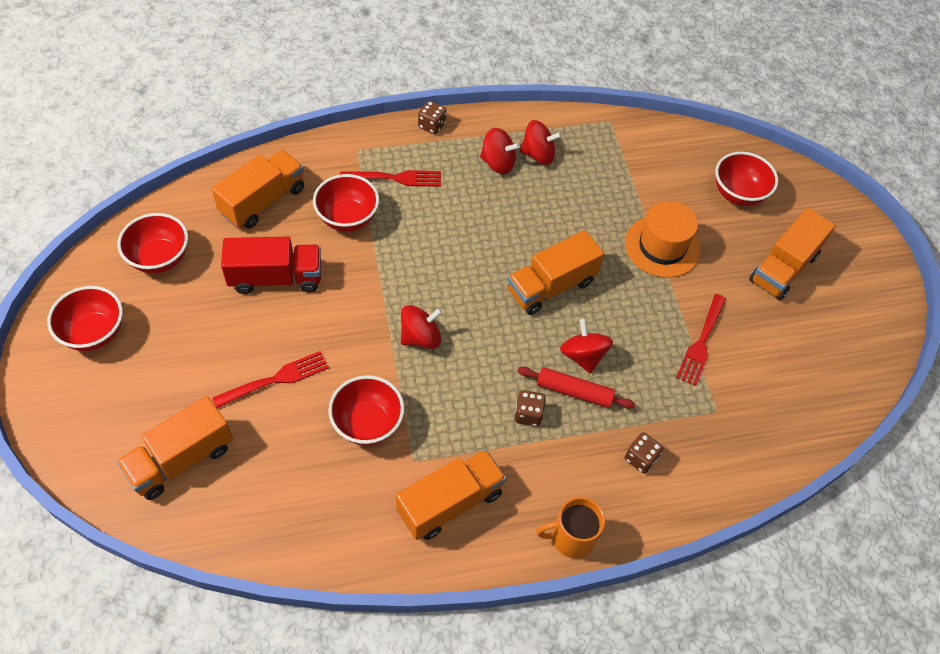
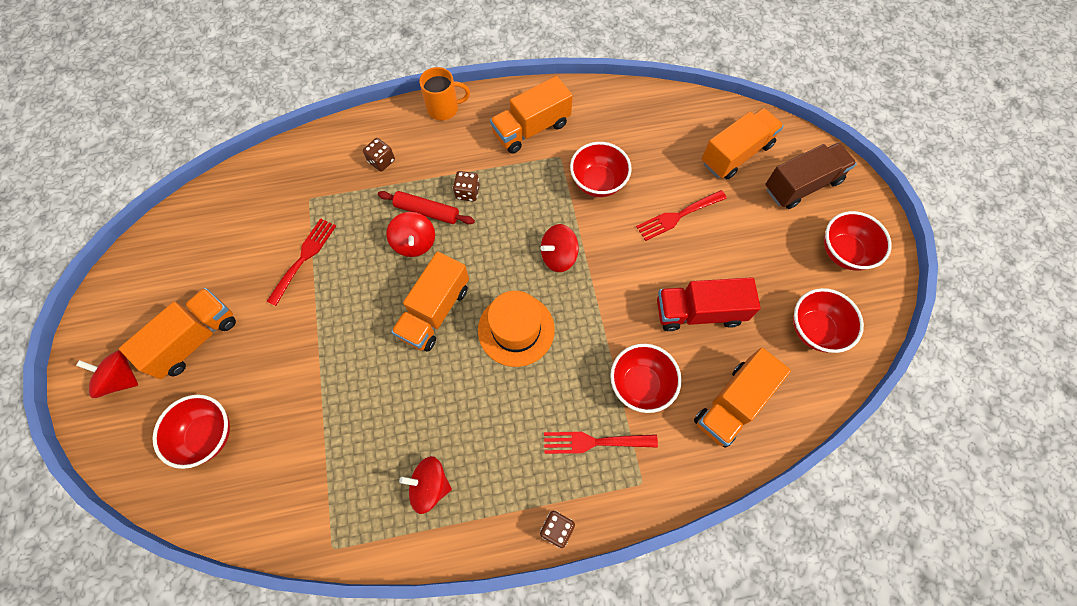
camera: 175 degrees left, 10 degrees up
(110, 415) = (802, 185): none -> brown truck
(498, 163) = (478, 470): red spinning top -> red spinning top (121, 379)
(551, 286) = (435, 311): orange truck -> orange truck turned 150 degrees clockwise
(662, 246) = (313, 361): orange hat -> orange hat (516, 330)

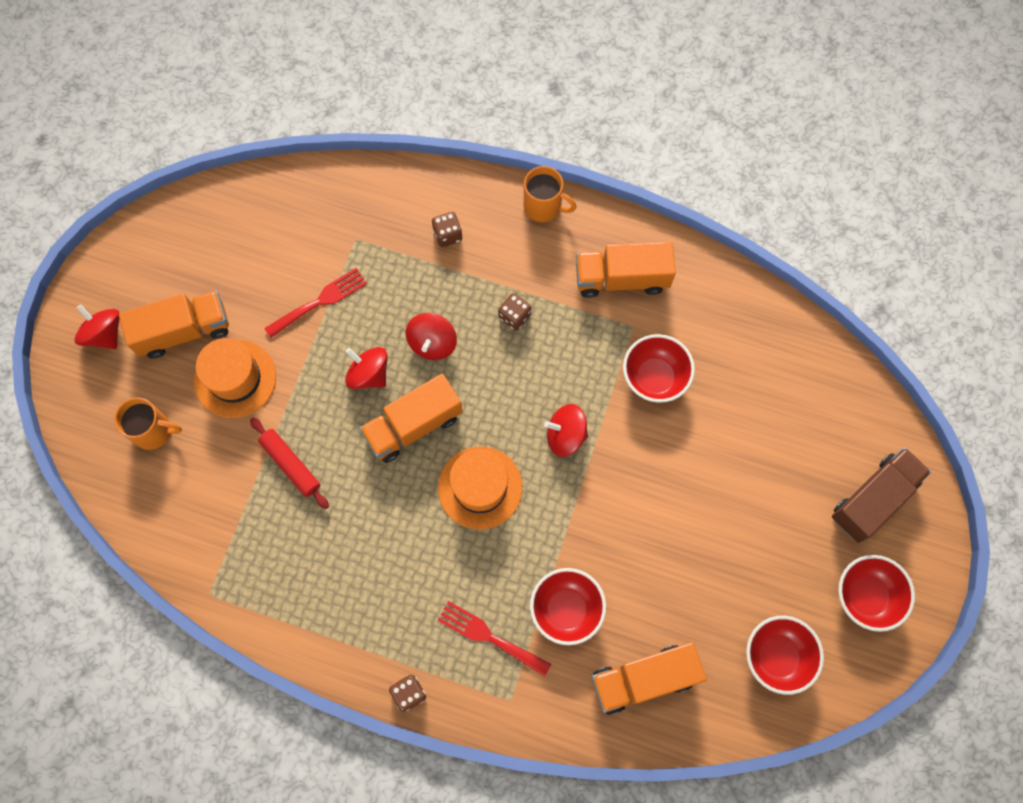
camera: 30 degrees right, 5 degrees up
(208, 435) = (154, 431): red bowl -> orange mug
(261, 354) = (235, 378): none -> orange hat
(427, 211) = (463, 315): red rolling pin -> red rolling pin (291, 464)
(430, 486) = (320, 589): red spinning top -> red spinning top (369, 374)
(678, 216) = (715, 460): red fork -> none
(699, 312) = (670, 572): red truck -> none
(736, 154) = (825, 425): orange truck -> none
(802, 185) = (873, 499): brown truck -> brown truck turned 45 degrees counterclockwise

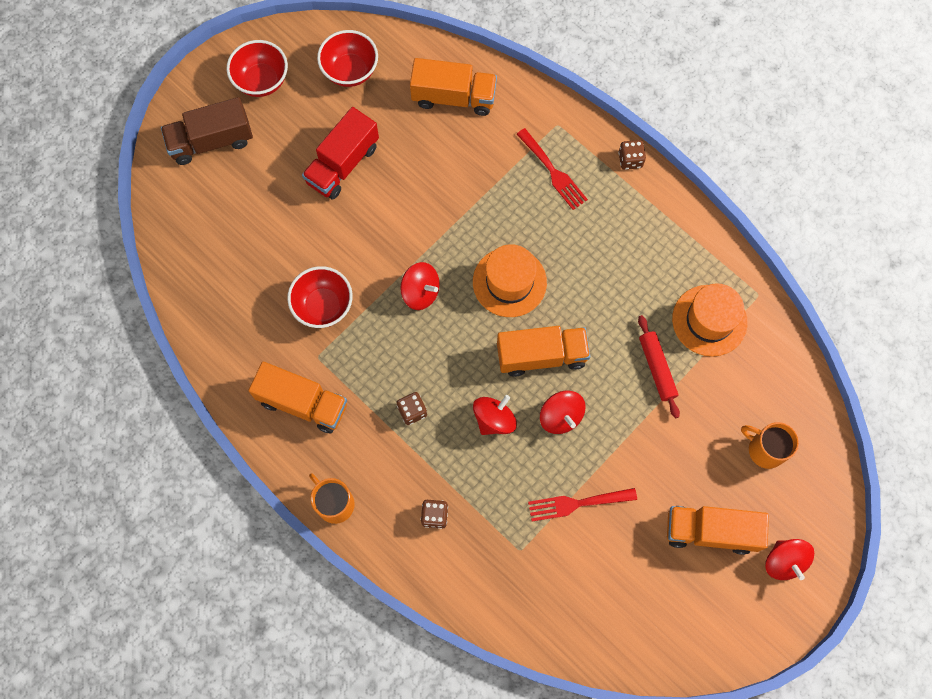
camera: 155 degrees left, 0 degrees up
(235, 378) = (678, 465): orange hat -> orange hat (709, 320)
(566, 609) = (486, 166): red bowl -> none
(720, 538) = (343, 164): none -> red truck

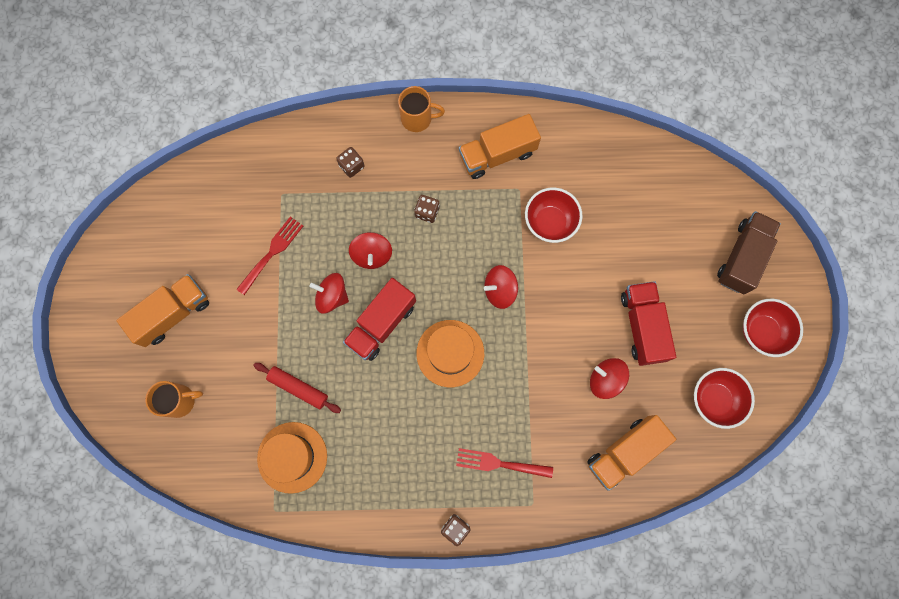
camera: 135 degrees right, 5 degrees up
(541, 355) = (381, 324): orange truck -> red truck
(784, 561) = (110, 338): red spinning top -> red spinning top (605, 380)

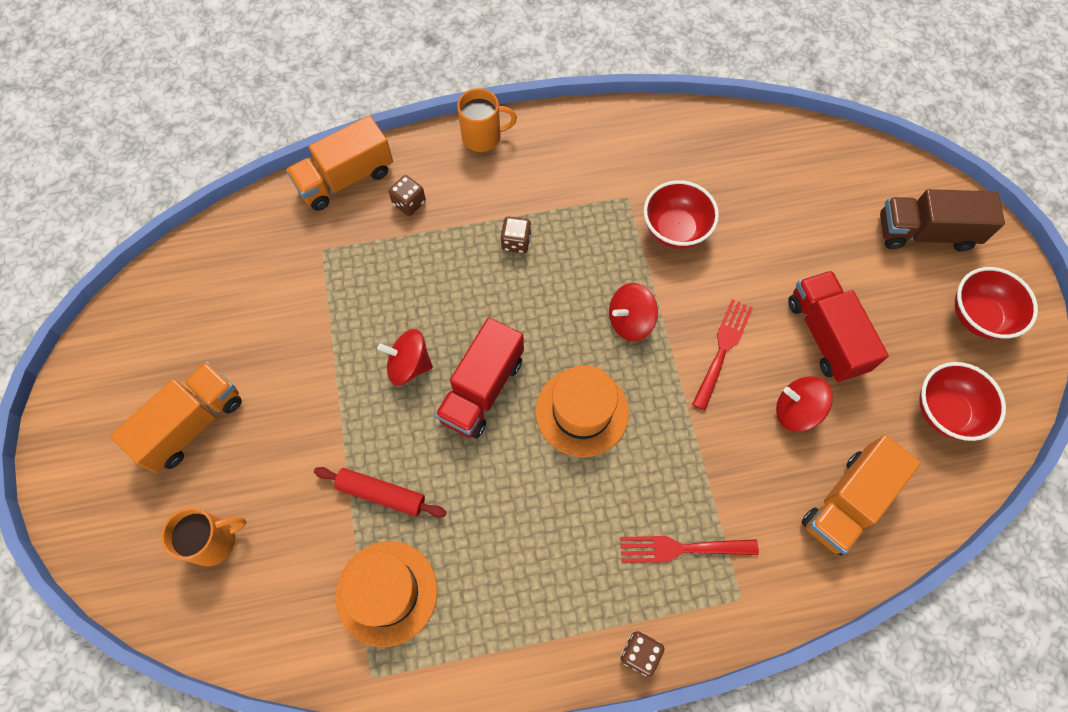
camera: 10 degrees left, 10 degrees down
(272, 252) = (320, 323): red fork -> red fork (722, 349)
(372, 255) = (454, 304): red spinning top -> none
(497, 154) = (591, 162): orange truck -> orange truck (346, 179)
(742, 257) = (925, 233): brown truck -> brown truck turned 105 degrees counterclockwise

